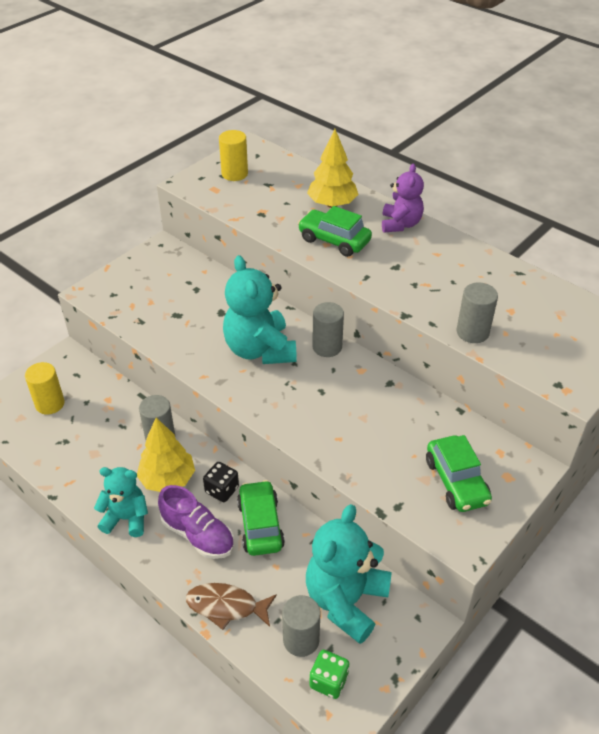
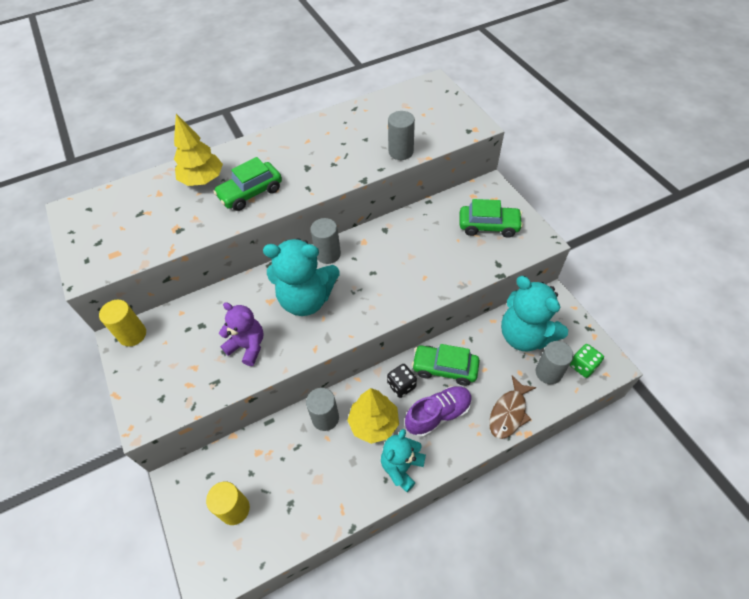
camera: 65 degrees left, 10 degrees up
(234, 174) = (103, 233): yellow cylinder -> yellow cylinder (132, 334)
(400, 224) = (259, 148): purple teddy bear -> purple teddy bear (248, 346)

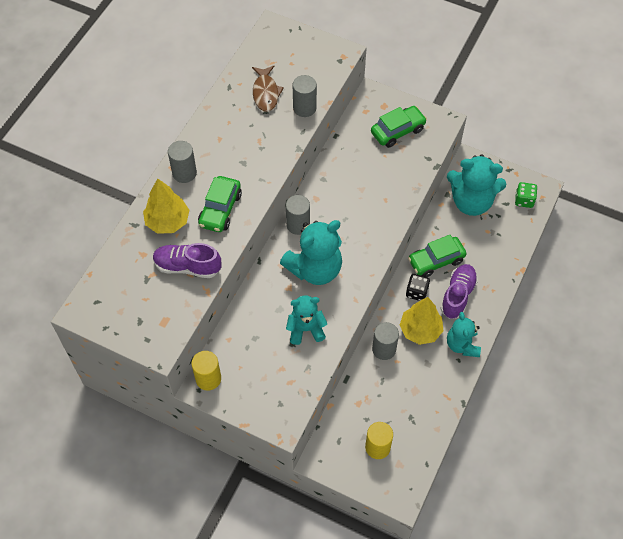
camera: 40 degrees left, 5 degrees up
(178, 222) = (187, 266): none -> purple shoe
(248, 346) = (306, 329): purple teddy bear -> turquoise teddy bear
(509, 412) = (501, 263): brown fish -> brown fish (266, 93)
(548, 372) = (506, 219): grey cylinder -> grey cylinder (184, 173)

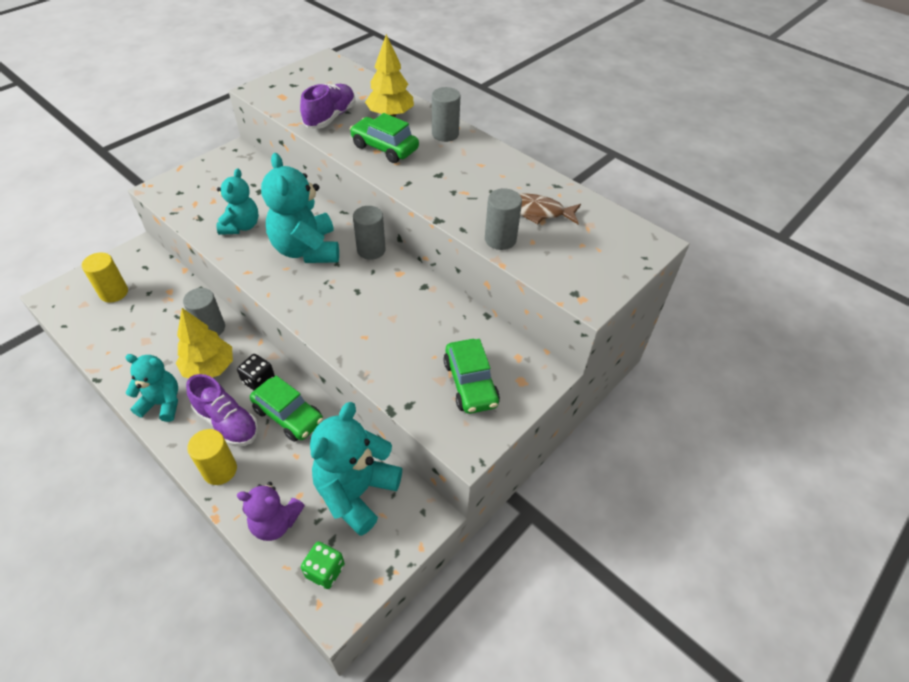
camera: 105 degrees right, 10 degrees down
(208, 379) = (240, 156): yellow cylinder -> yellow cylinder (220, 470)
(436, 261) = (288, 415): green car -> green car turned 135 degrees clockwise
(510, 236) = (275, 522): none -> purple teddy bear

